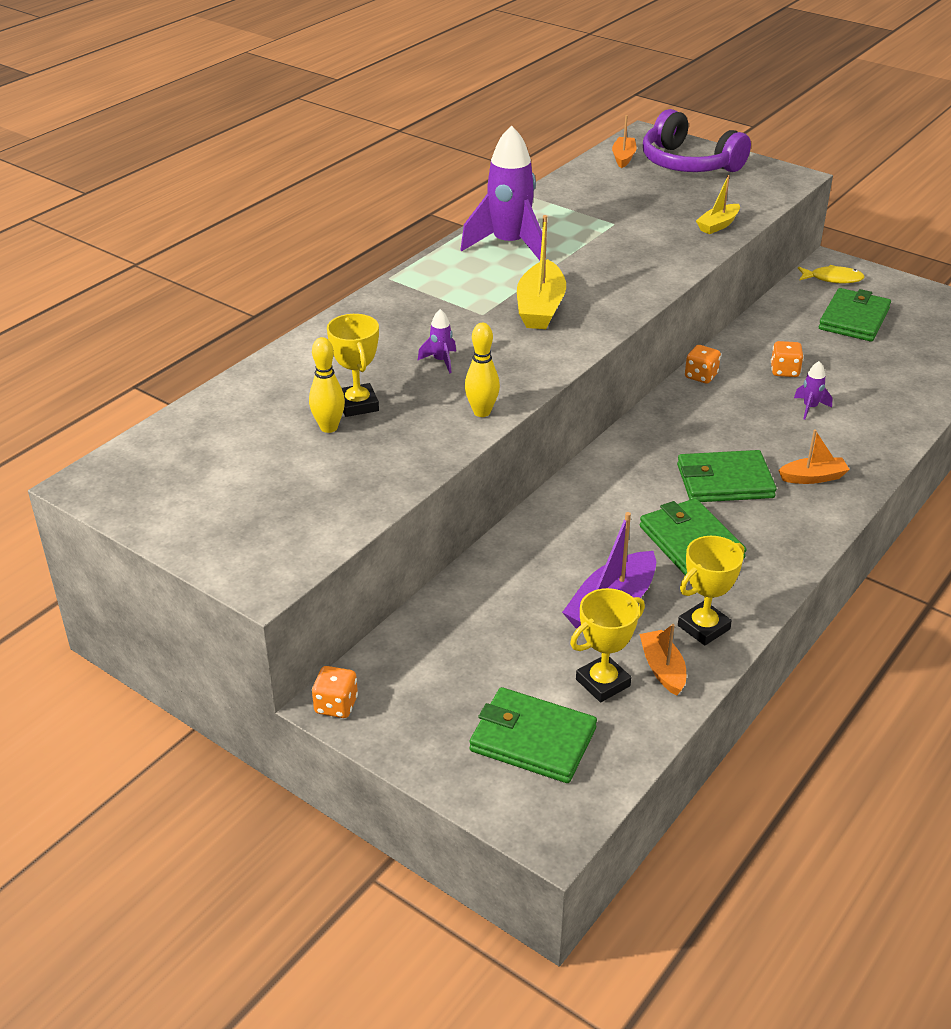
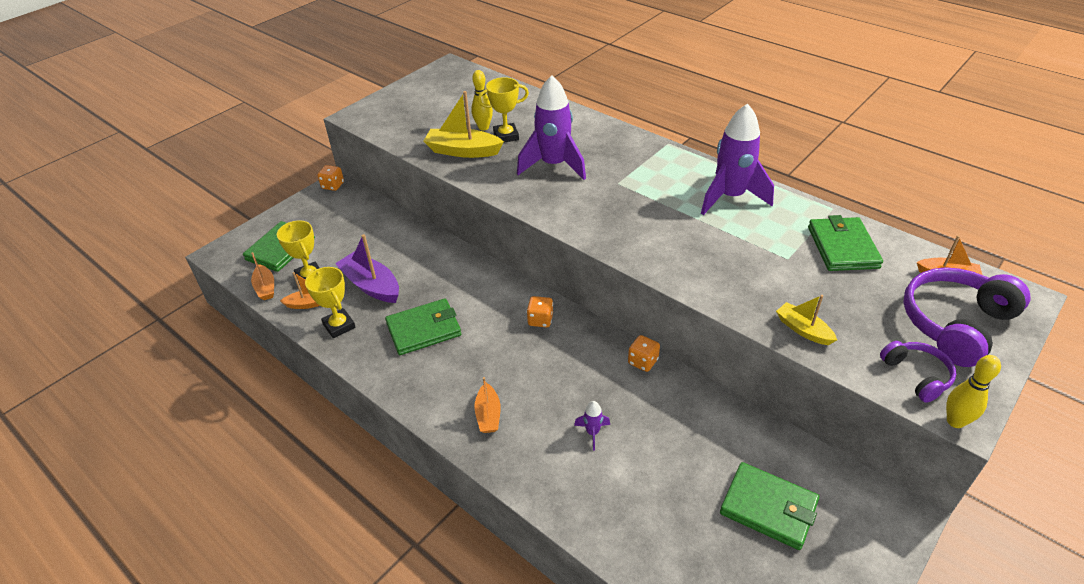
camera: 95 degrees right, 5 degrees up
(441, 361) = (553, 165): purple rocket -> purple rocket, size x2.38
(482, 412) = (490, 181): yellow bowling pin -> yellow bowling pin (955, 421)
(540, 308) = (627, 210): yellow boat -> yellow boat (463, 151)
(636, 735) = (265, 287): none -> orange boat
(724, 481) = (491, 357): green wallet -> green wallet (842, 247)
(756, 186) = (916, 375): none -> purple headphones
(784, 371) = (655, 424): orange dice -> orange dice (540, 320)
(832, 279) = (861, 507): yellow fish -> none

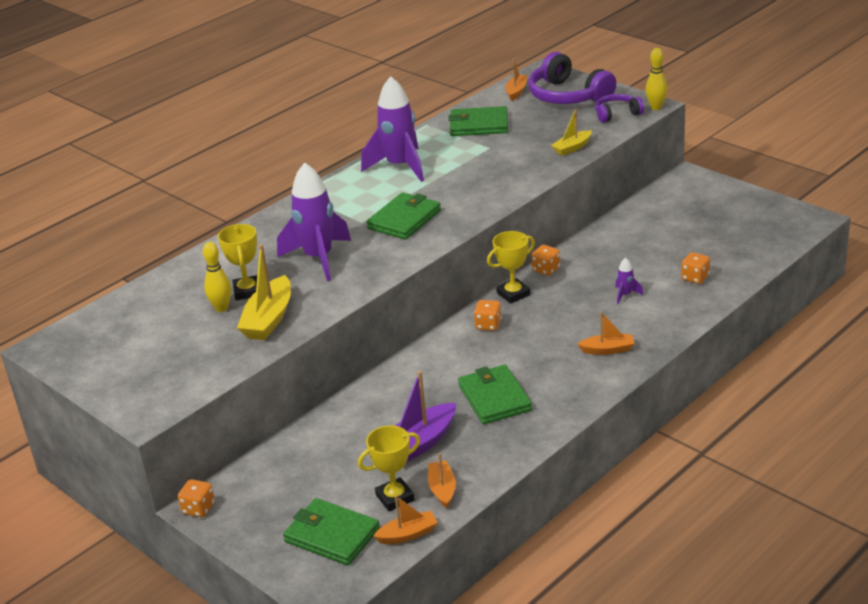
camera: 85 degrees left, 10 degrees down
(339, 326) = (483, 460): yellow trophy -> yellow trophy (513, 294)
(631, 507) = (695, 278): none -> orange dice
(768, 508) = (688, 222): green wallet -> green wallet (404, 219)

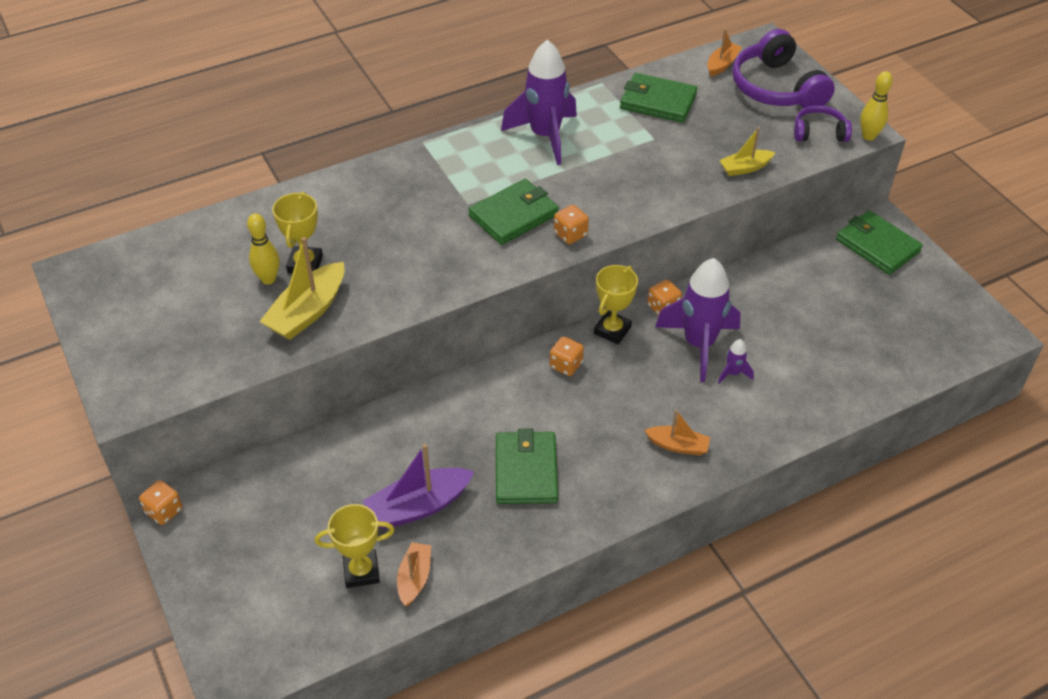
camera: 15 degrees right, 15 degrees up
(318, 258) = (398, 242): purple rocket -> purple rocket (698, 344)
(332, 535) = (275, 598): green wallet -> green wallet (877, 245)
(408, 534) = (351, 627): orange boat -> none
(513, 294) = (612, 330): yellow trophy -> yellow trophy turned 45 degrees counterclockwise
(695, 278) = (822, 375): orange dice -> orange dice (570, 234)

